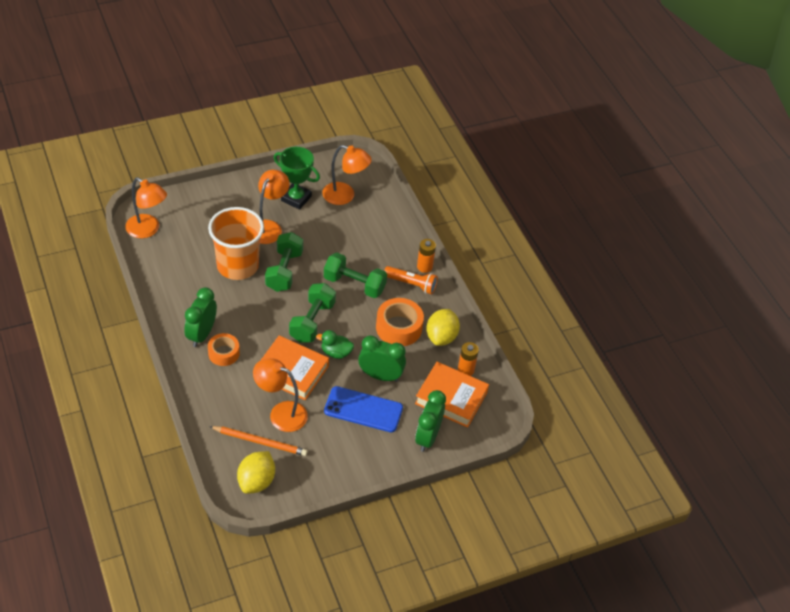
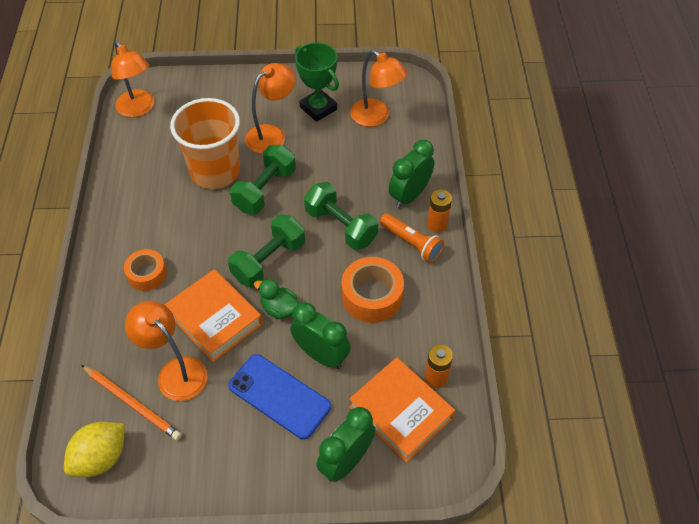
camera: 25 degrees right, 5 degrees up
(201, 334) = (134, 244): green clock -> green clock (409, 196)
(441, 337) = (421, 322): yellow lemon -> none

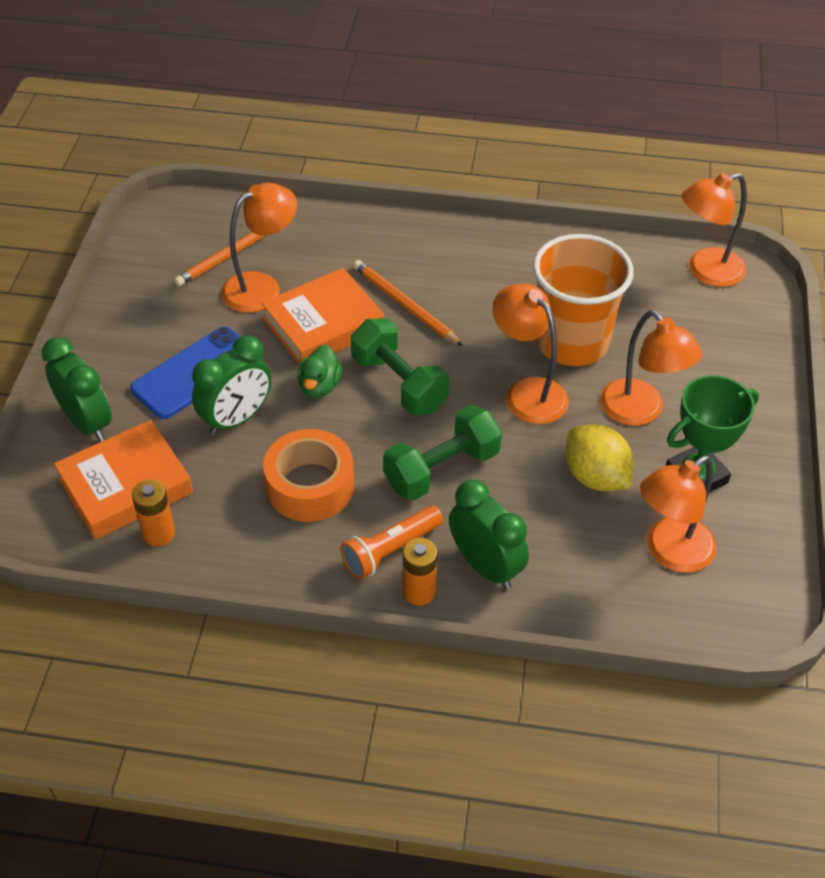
camera: 100 degrees right, 5 degrees down
(101, 458) = (180, 228): yellow lemon -> yellow lemon (595, 477)
(147, 274) = (408, 269): orange tape -> none
(187, 270) = (404, 305): none -> orange pencil
(265, 190) = (527, 392): green dumbbell -> orange lamp
(279, 309) = (319, 386): green duck -> green duck turned 150 degrees clockwise

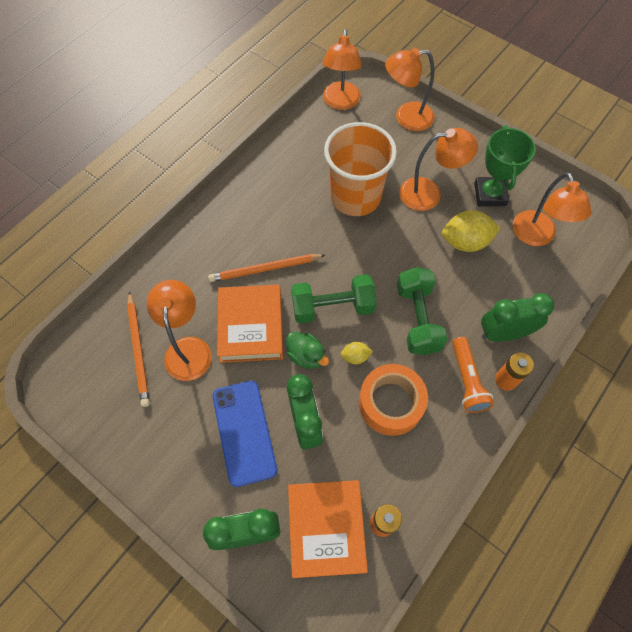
camera: 60 degrees left, 15 degrees up
(348, 430) = (355, 357): none -> yellow lemon
(527, 392) = (381, 241): orange lamp -> orange lamp (406, 117)

